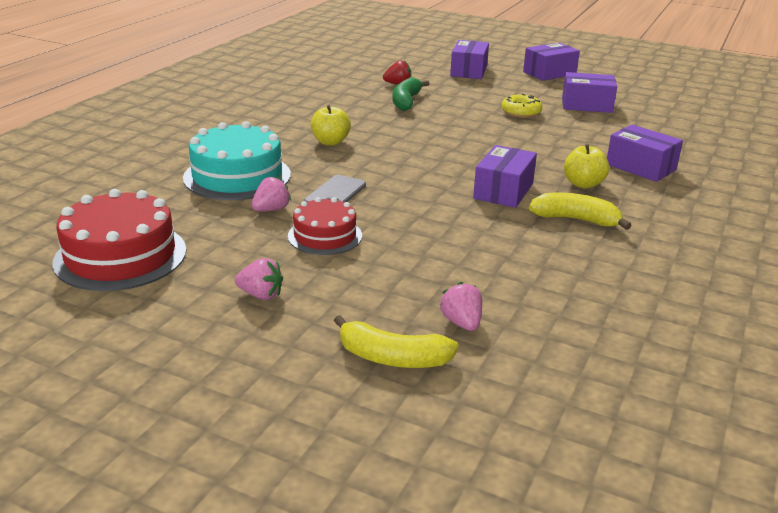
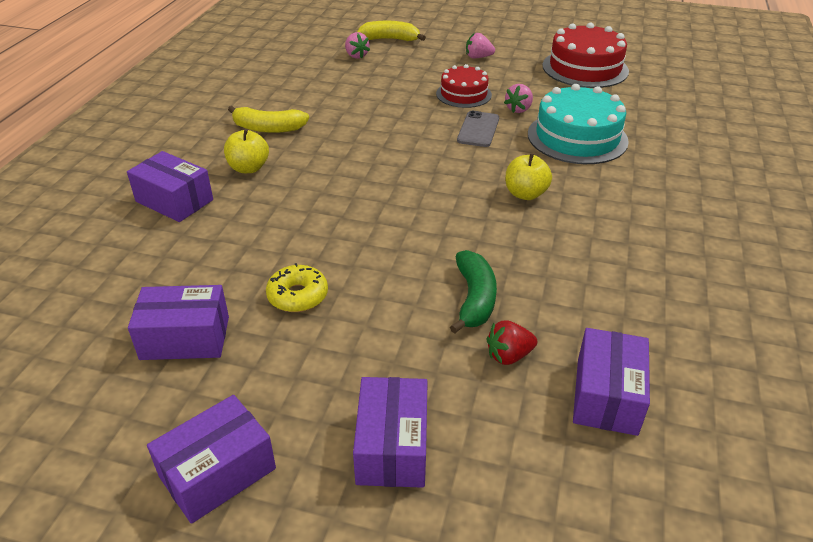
camera: 170 degrees right, 10 degrees up
(503, 191) = (329, 150): purple box -> purple box (606, 396)

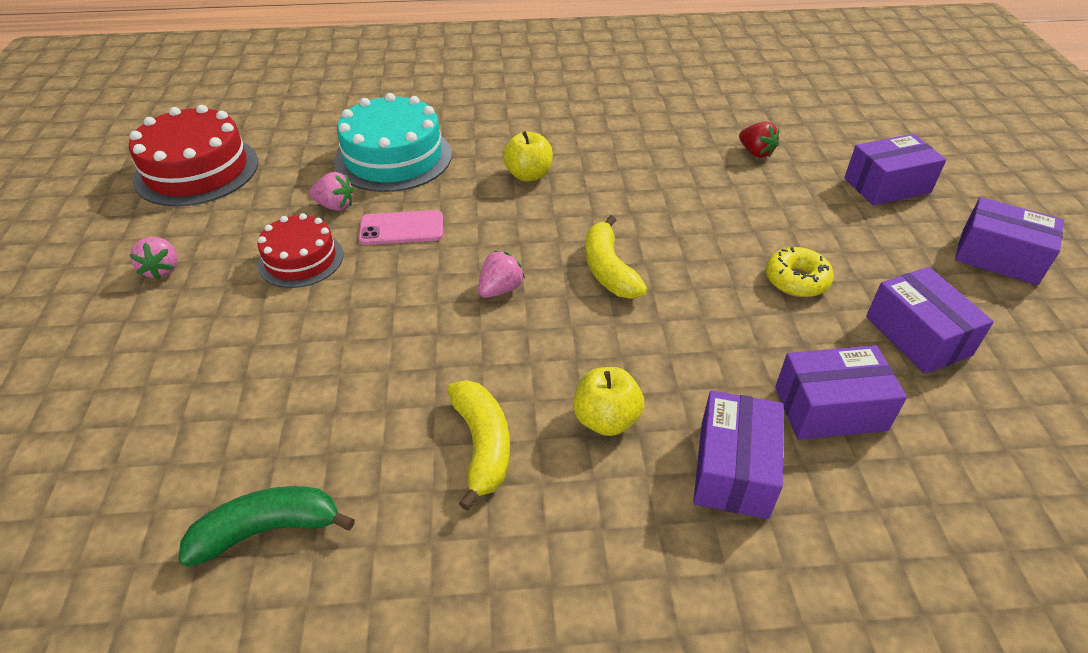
camera: 110 degrees left, 5 degrees up
(356, 56) = (159, 425): pink strawberry -> pink strawberry (500, 289)
(390, 39) = (73, 398): yellow banana -> yellow banana (608, 270)
(474, 299) = (708, 178): green banana -> green banana (267, 530)
(478, 129) = (401, 228): grey phone -> pink phone
(606, 396) = (754, 112): purple box -> purple box (830, 408)

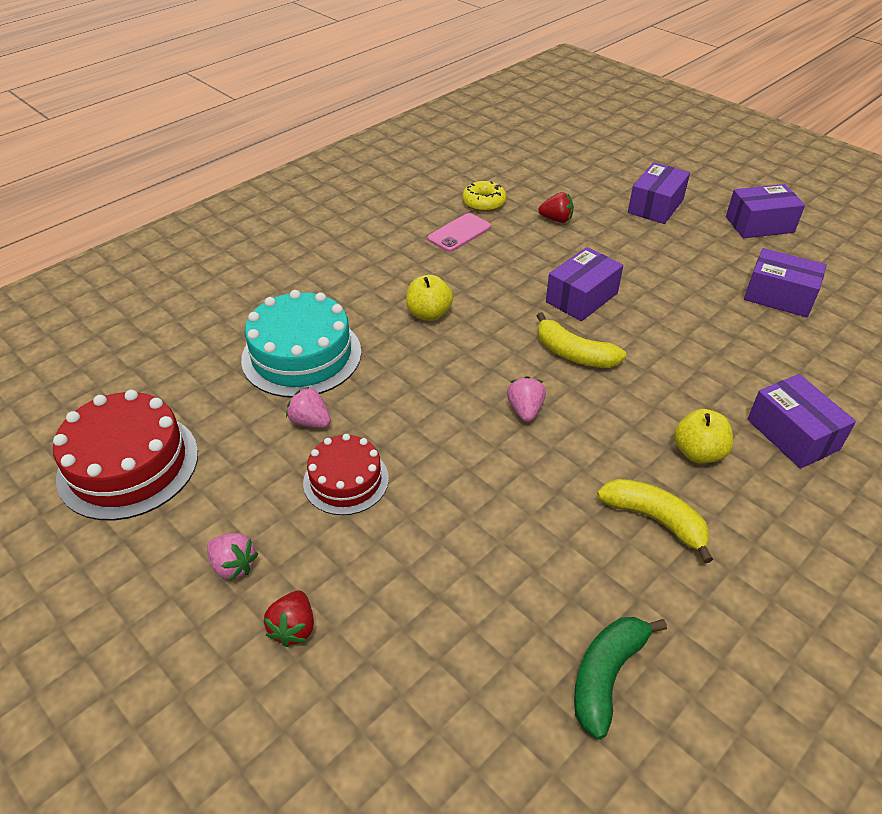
camera: 40 degrees left, 0 degrees up
(137, 333) = (293, 628): none -> red strawberry
(335, 206) = (310, 422): pink strawberry -> pink strawberry turned 120 degrees counterclockwise
(401, 228) = (391, 408): pink phone -> pink phone (459, 233)
(796, 280) = (684, 297): yellow donut -> yellow donut (484, 203)
(830, 408) = (791, 367): purple box -> purple box (581, 297)

